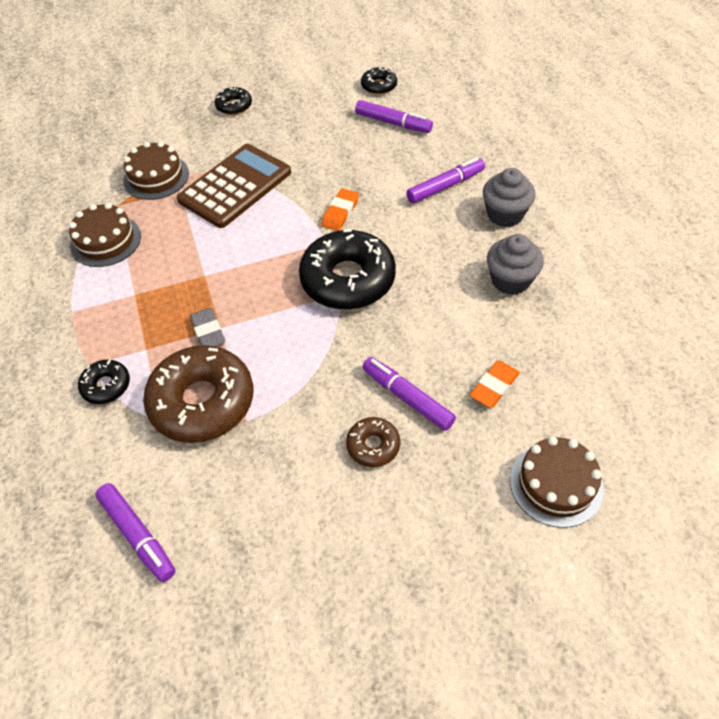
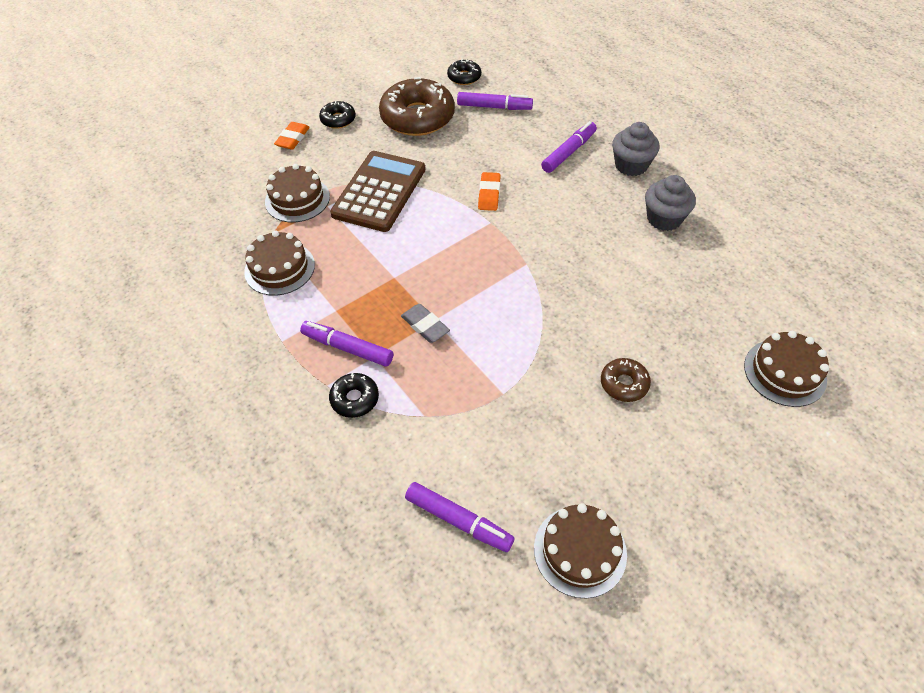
camera: 20 degrees left, 0 degrees up
(202, 402) = (454, 388): brown donut -> brown donut (417, 117)
(236, 605) = (580, 551): none -> brown cake
(348, 279) = (527, 250): black donut -> none
(407, 398) = (631, 336): purple marker -> purple marker (348, 348)
(494, 386) = (696, 308): orange eraser -> orange eraser (293, 138)

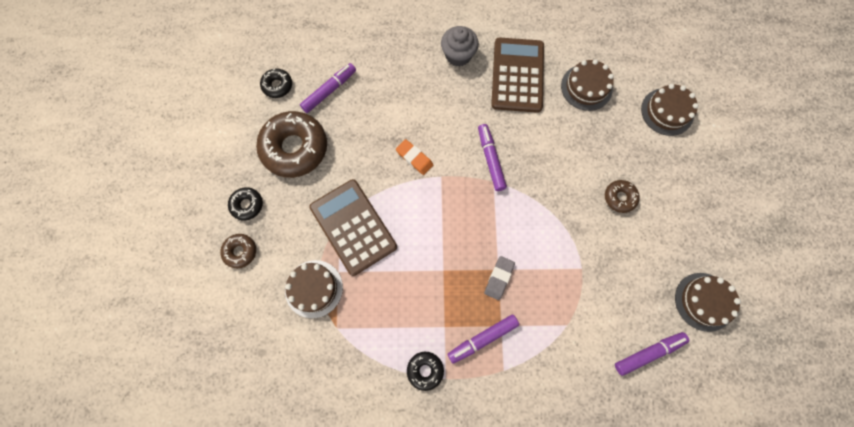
camera: 55 degrees left, 20 degrees up
(279, 268) = (376, 342): brown cake -> brown cake (586, 87)
(293, 138) = (240, 251): orange eraser -> brown donut
(355, 399) = (526, 359): black donut -> black donut (425, 370)
(425, 325) = (499, 278): grey eraser -> grey eraser turned 60 degrees counterclockwise
(569, 152) = (416, 81): purple marker -> purple marker (490, 159)
(664, 219) = (517, 75): grey cupcake -> brown calculator

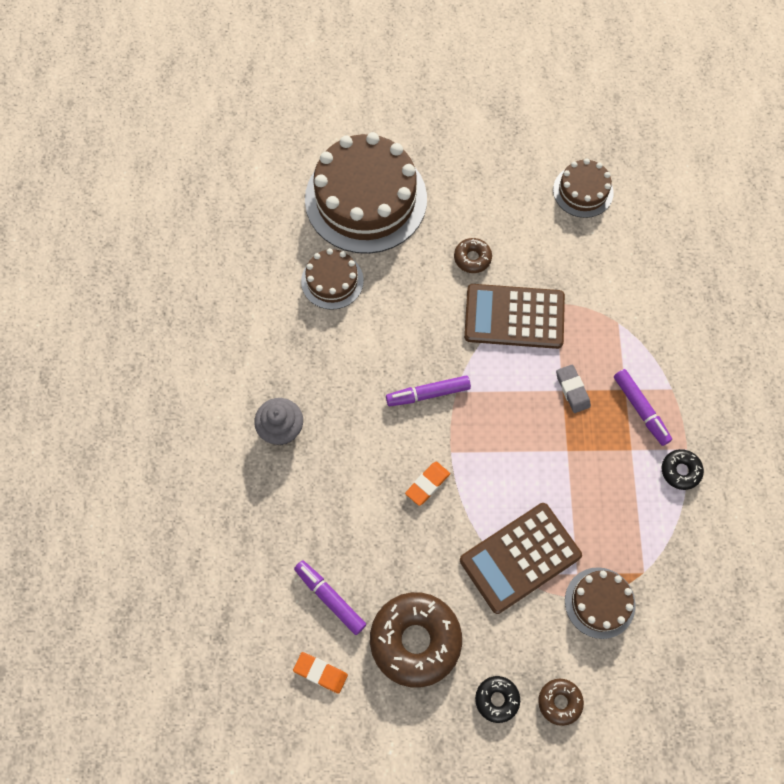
camera: 90 degrees left, 5 degrees down
(277, 86) = (320, 673): black donut -> orange eraser
(499, 278) = (572, 390): grey eraser -> grey eraser turned 45 degrees clockwise
(517, 75) = (313, 358): brown calculator -> brown calculator (514, 317)
(648, 353) = (639, 248): purple marker -> none
(667, 111) = (366, 199): brown cake -> brown cake, size x2.02

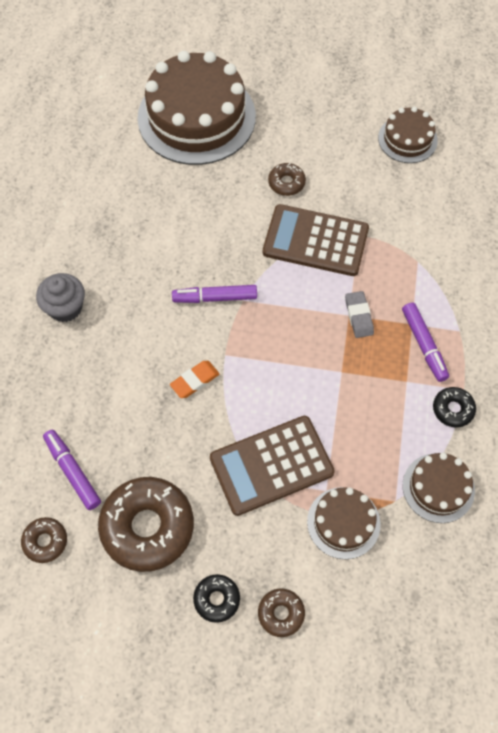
camera: 10 degrees right, 5 degrees down
(320, 673) = (45, 541): orange eraser -> brown donut
(332, 281) = (147, 183): brown cake -> brown cake (438, 488)

